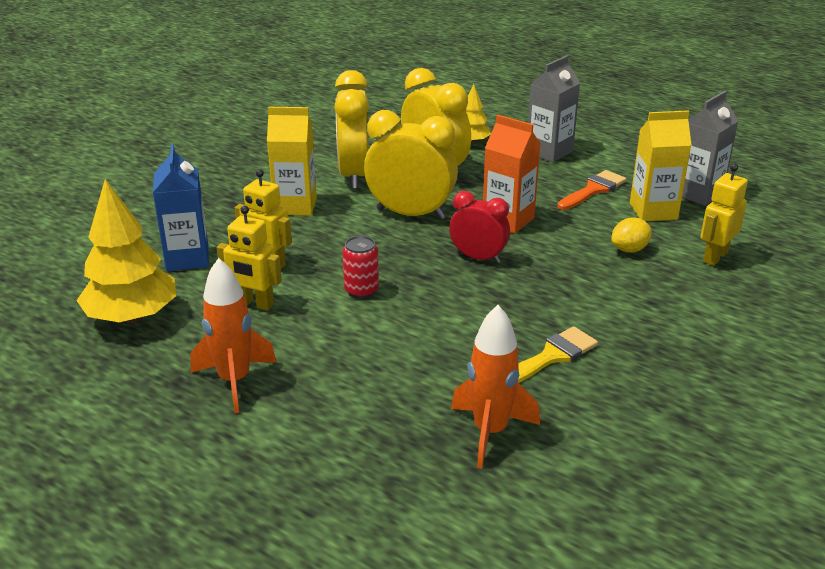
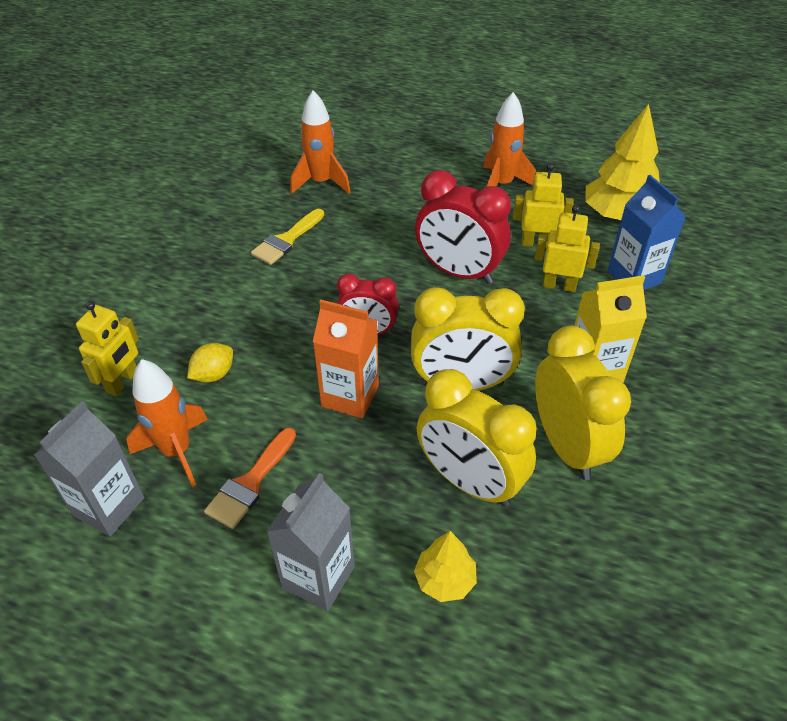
camera: 165 degrees right, 15 degrees up
(361, 290) = (459, 272): red can -> red clock
(653, 211) = (177, 451): yellow carton -> orange rocket

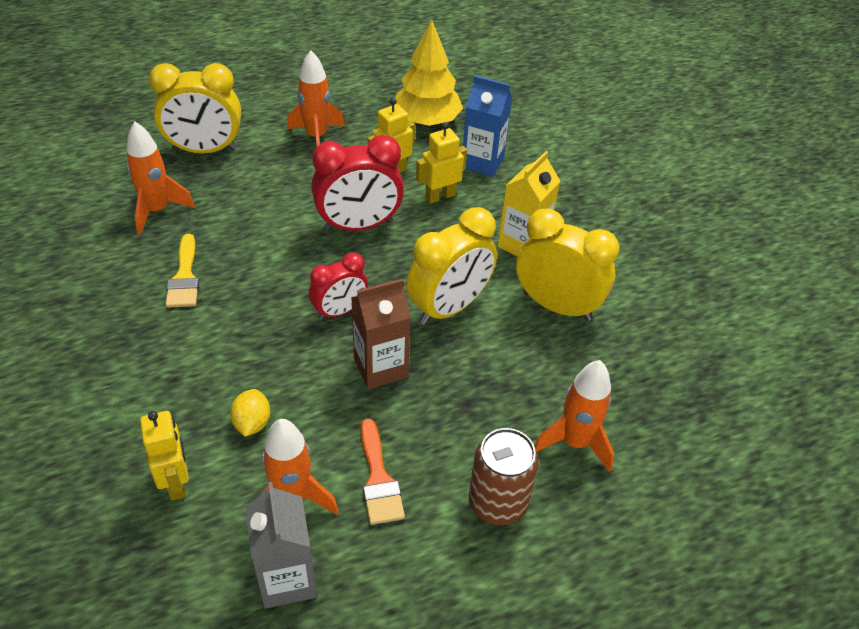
camera: 45 degrees left, 0 degrees up
(318, 577) = (497, 502): grey carton -> brown can
(350, 396) = (380, 367): orange carton -> brown carton
(445, 580) = (575, 442): yellow tree -> orange rocket
(469, 482) = (524, 370): yellow clock -> yellow clock (205, 150)

